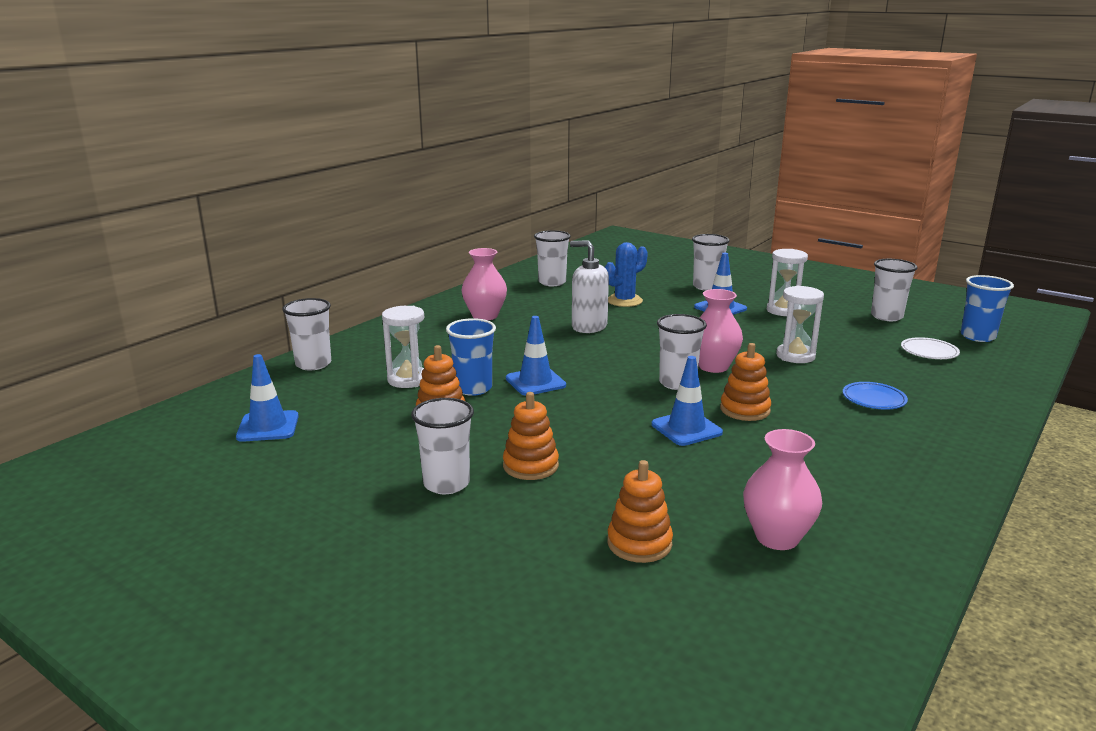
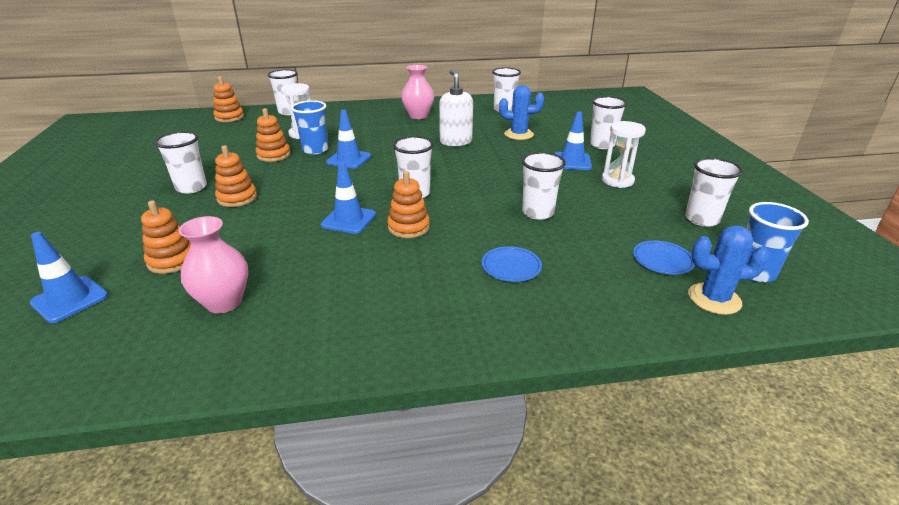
camera: 45 degrees right, 10 degrees up
(243, 400) = (229, 117): none -> orange stacking toy
(268, 427) = (207, 132): blue traffic cone -> blue traffic cone (70, 299)
(713, 366) = (463, 194): pink vase -> none
(795, 356) = (537, 212): white hourglass -> white cup
(929, 352) = (662, 260): white plate -> blue plate
(996, 361) = (714, 299): none -> blue cactus

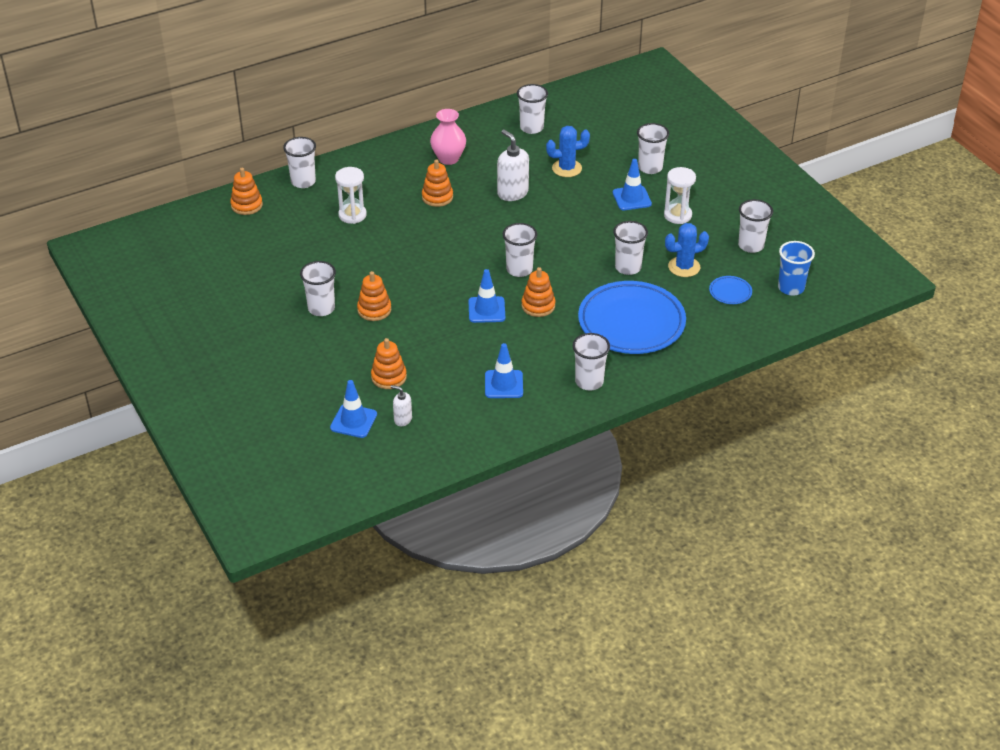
camera: 20 degrees left, 10 degrees up
(125, 312) = (402, 419): none -> white soap dispenser
(224, 302) = (460, 396): pink vase -> none
(274, 155) = (353, 252): orange stacking toy -> orange stacking toy (437, 197)
(315, 150) = (387, 235): blue cup -> none
(349, 159) = (430, 241): blue traffic cone -> blue traffic cone (503, 384)
(407, 326) = (589, 382): none -> white cup
(511, 267) = (631, 323): blue plate -> blue plate, size x2.46
(714, 299) = (767, 316): blue cactus -> blue cactus (684, 267)

